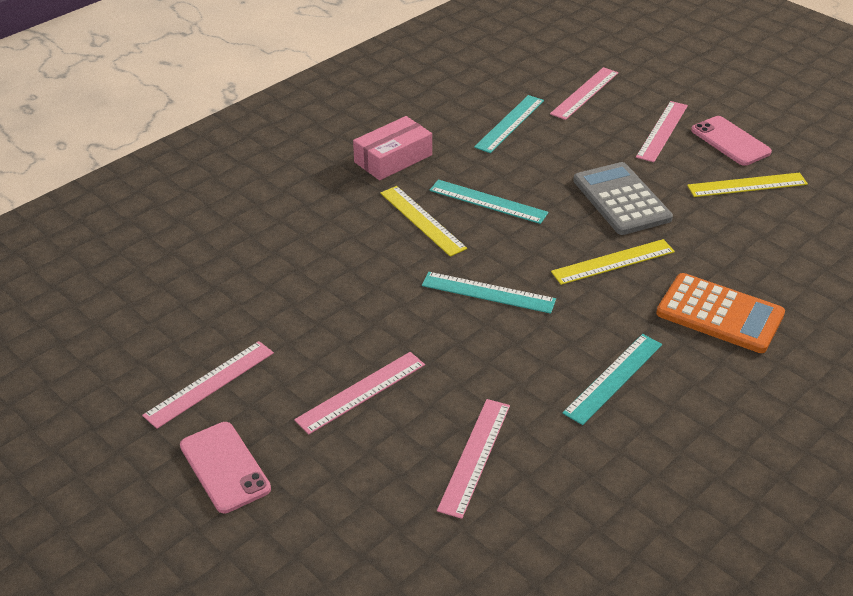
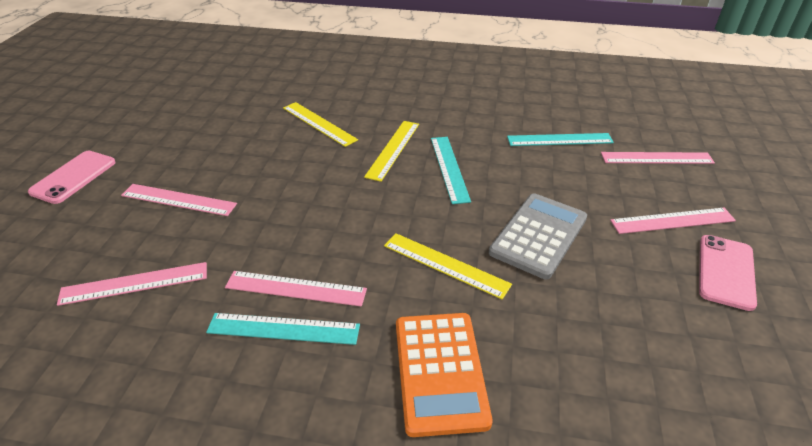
camera: 55 degrees right, 0 degrees up
(209, 383) = (151, 140): pink ruler -> pink ruler (296, 288)
(393, 159) = (448, 111): pink box -> none
(488, 292) = (338, 212): turquoise ruler -> none
(747, 185) = (673, 312): yellow ruler -> yellow ruler (319, 123)

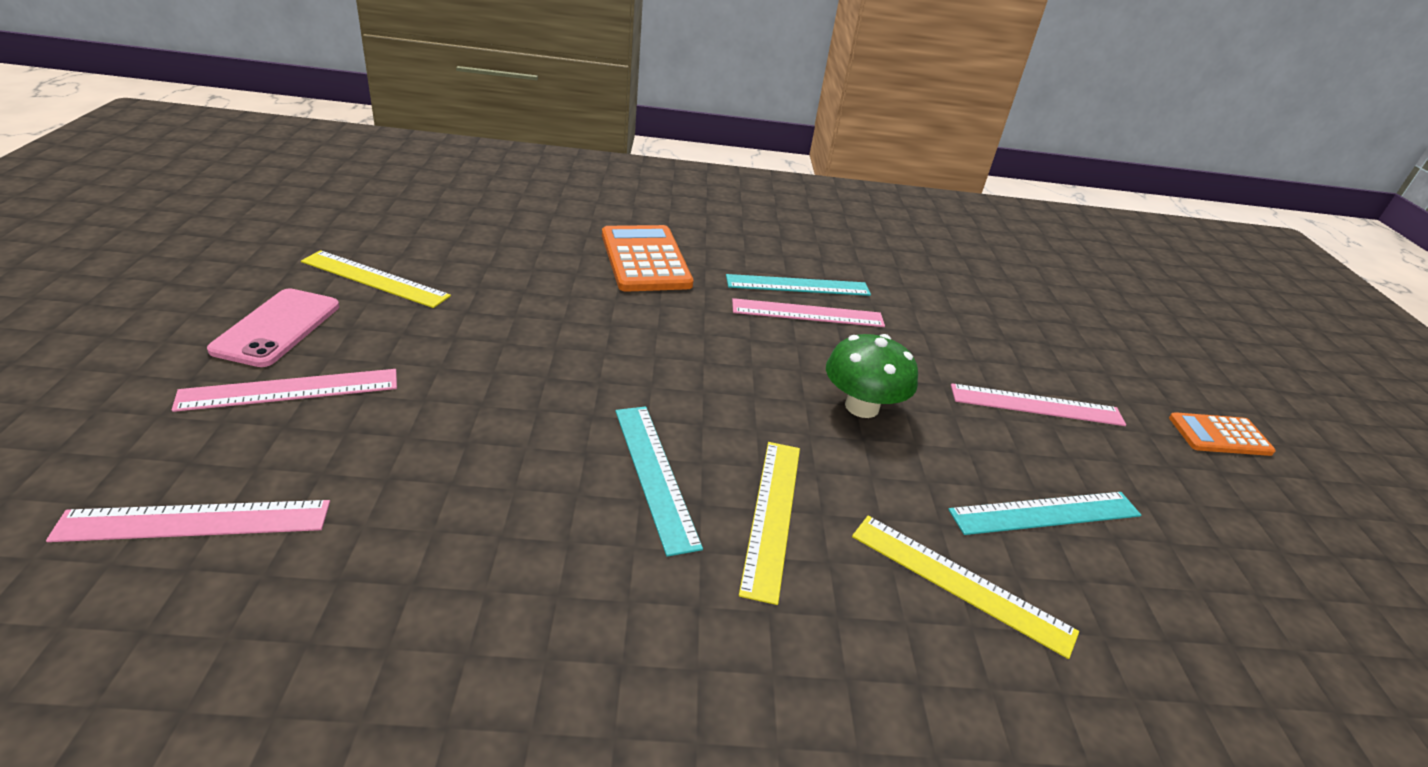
camera: 165 degrees right, 5 degrees down
(73, 177) = (1219, 435): pink phone -> orange calculator
(134, 283) = (972, 317): pink ruler -> none
(307, 201) = (862, 406): none -> green mushroom
(445, 265) = (648, 334): yellow ruler -> yellow ruler (375, 279)
(539, 235) = (518, 366): grey calculator -> none
(559, 140) = (400, 565): turquoise ruler -> turquoise ruler (1045, 513)

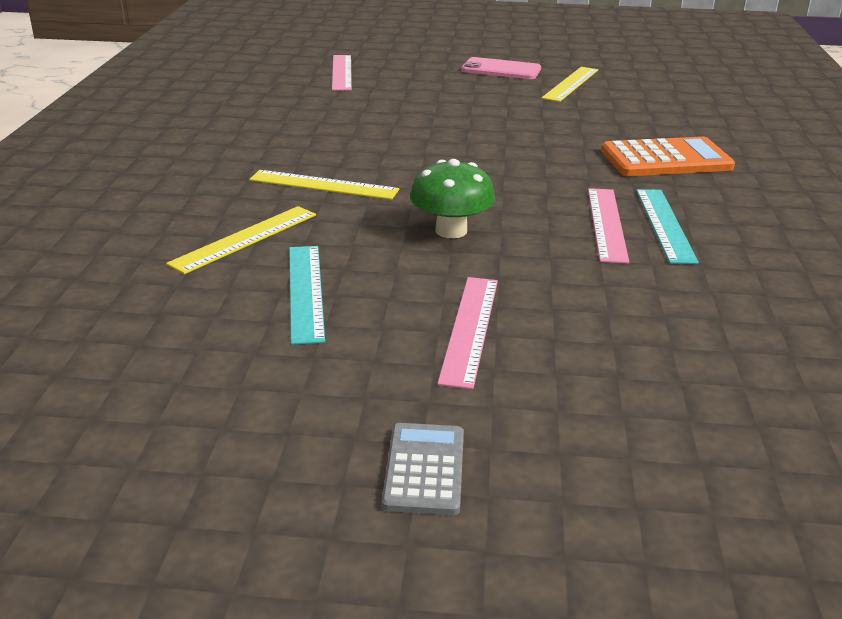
camera: 100 degrees right, 5 degrees down
(290, 390) = (441, 77): pink ruler -> none
(655, 474) = (366, 155): turquoise ruler -> none
(1219, 435) = (424, 469): orange calculator -> grey calculator

